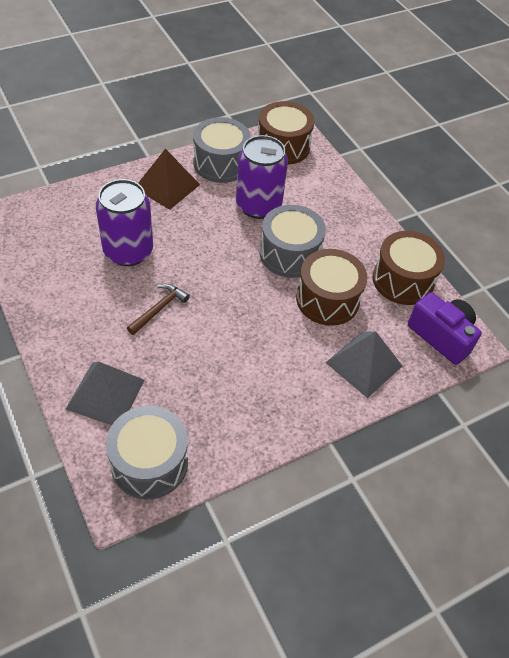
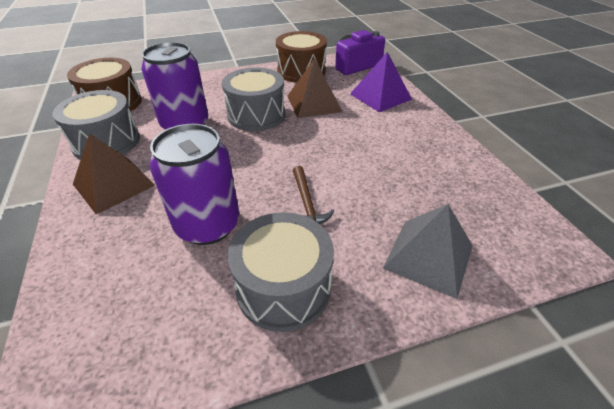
camera: 75 degrees left, 10 degrees down
(149, 463) = (508, 223): grey drum -> grey drum (283, 287)
(159, 309) = (307, 203): brown hammer -> brown hammer turned 150 degrees counterclockwise
(327, 299) = (314, 103): brown drum -> brown pyramid
(364, 364) = (380, 96): grey pyramid -> purple pyramid

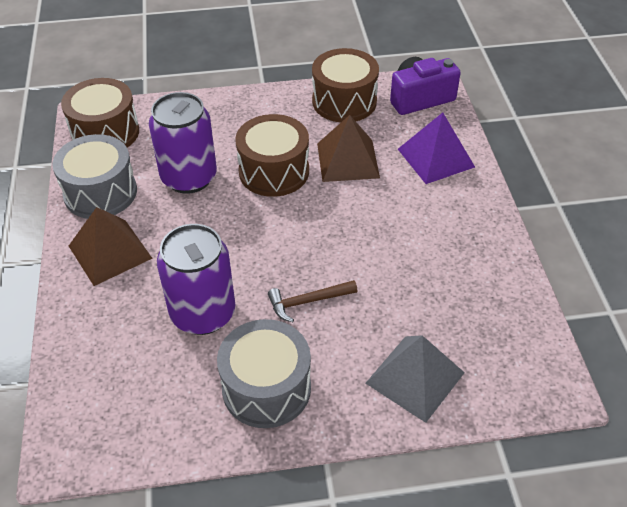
camera: 10 degrees right, 5 degrees up
(256, 115) = (274, 171): grey drum -> brown drum
(307, 203) = (307, 301): brown hammer -> brown hammer turned 75 degrees clockwise

